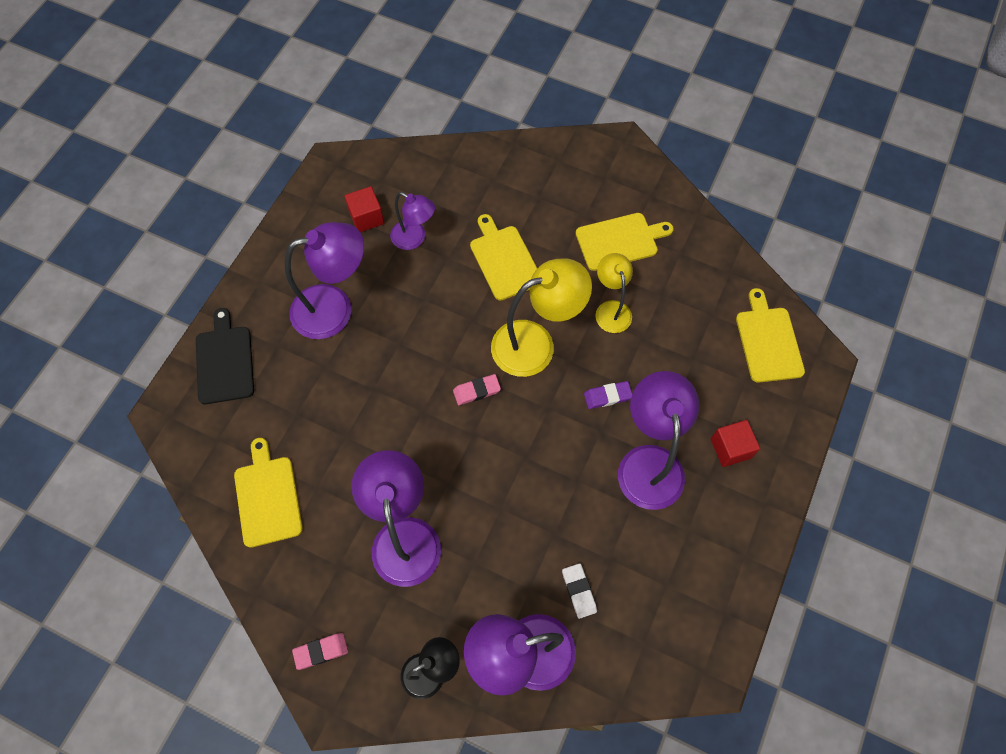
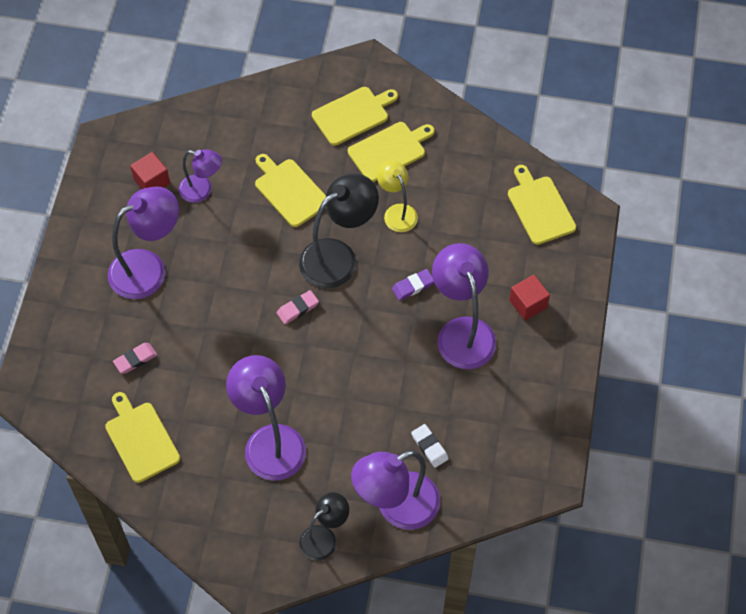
camera: 15 degrees left, 5 degrees down
(224, 361) = (63, 337): black cutting board -> none
(321, 651) = (227, 546): pink eraser -> pink eraser (135, 359)
(535, 343) = (338, 257): yellow lamp -> black lamp
(591, 194) = (353, 115): none -> yellow cutting board

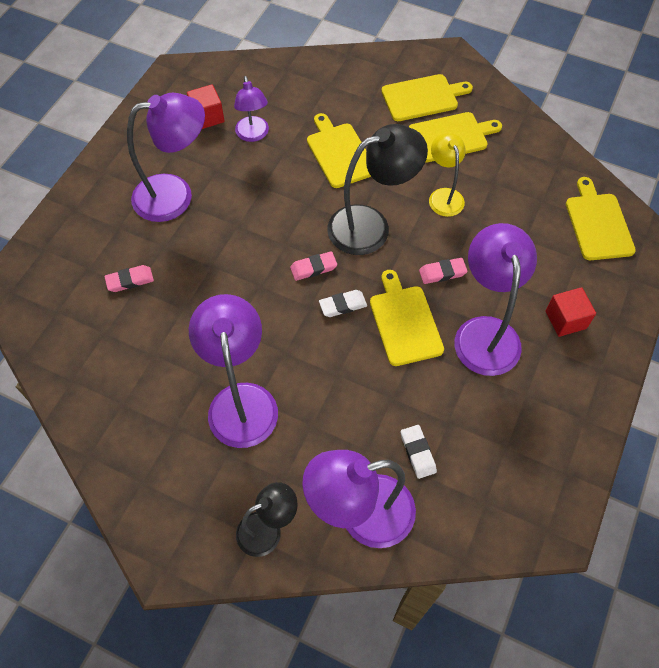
camera: 15 degrees right, 0 degrees up
(141, 439) = (105, 364): yellow cutting board -> yellow cutting board (404, 322)
(202, 190) = (253, 135): purple lamp -> purple lamp turned 45 degrees clockwise
(333, 337) = (343, 305): none -> white eraser
(413, 286) = (442, 272): purple eraser -> pink eraser

